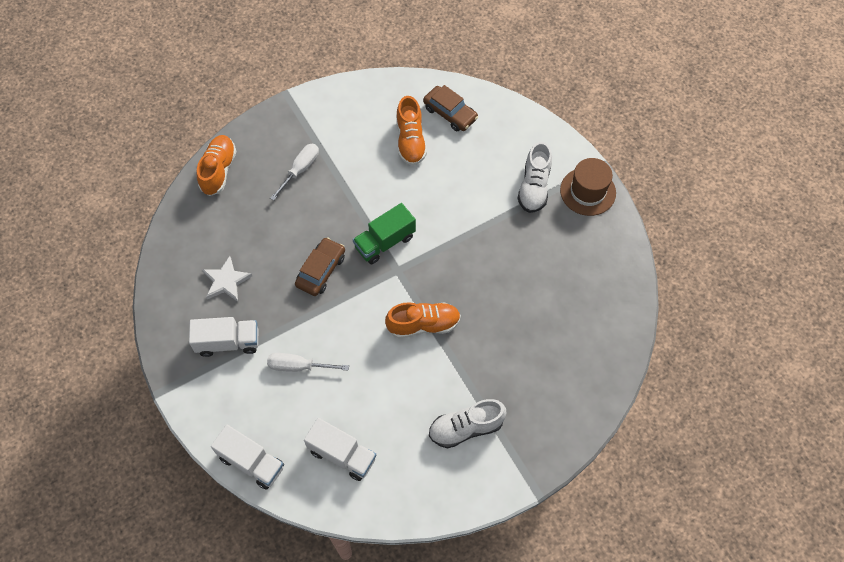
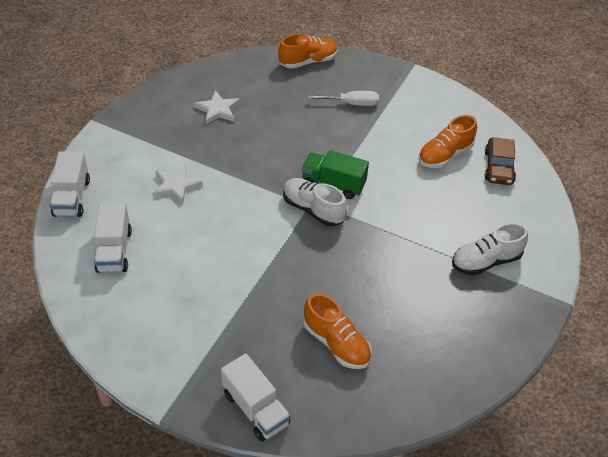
camera: 55 degrees right, 15 degrees down
(228, 342) = (166, 135): white truck -> white truck (256, 408)
(299, 366) = (176, 185): white screwdriver -> white star
(321, 270) = (272, 158): brown car -> none
(423, 325) = (276, 247): orange shoe -> orange shoe (336, 343)
(466, 428) = (197, 326): white shoe -> white shoe (313, 209)
(588, 191) = (522, 306): brown hat -> none

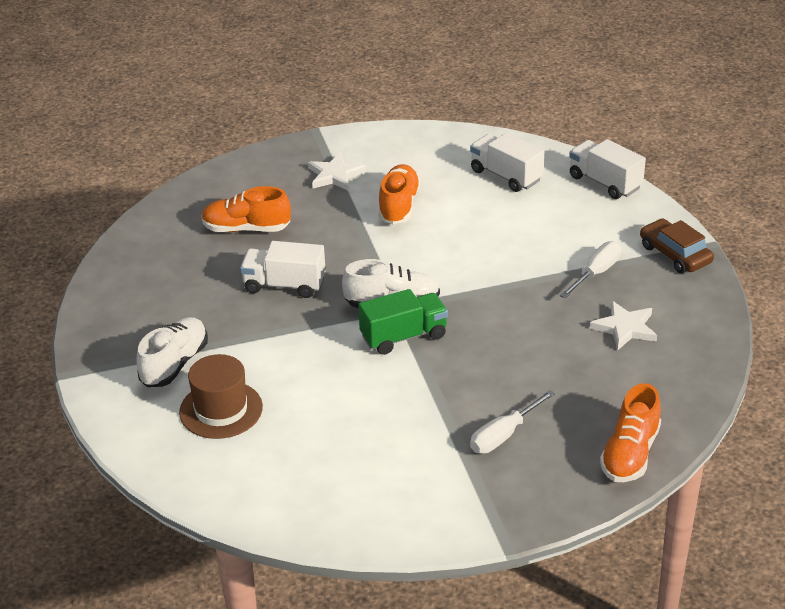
camera: 140 degrees right, 10 degrees down
(176, 185) = (541, 242): white star -> white star (335, 175)
(180, 146) = (596, 273): none -> white screwdriver
(256, 408) = (260, 165): white truck -> white truck (284, 285)
(445, 155) = (325, 446): orange shoe -> orange shoe (399, 206)
(482, 212) = (221, 410): none -> brown hat
(498, 167) = (248, 473): brown car -> brown car (675, 254)

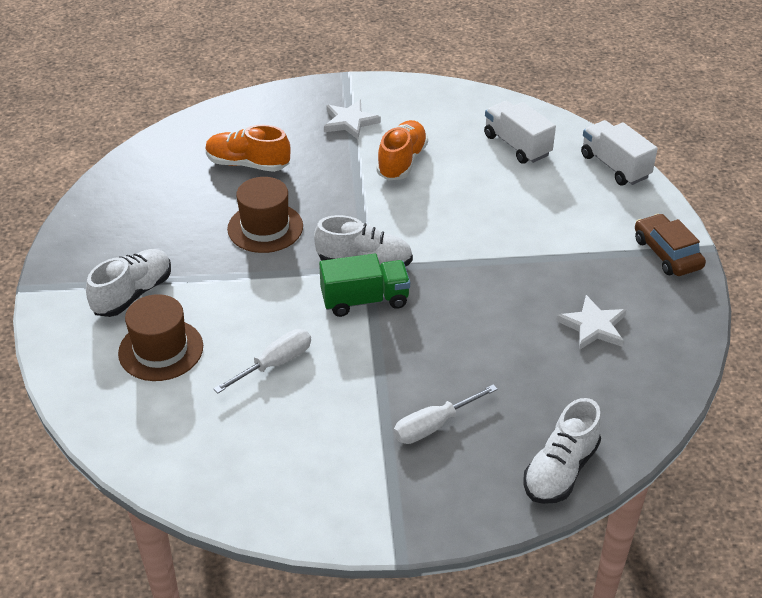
camera: 10 degrees right, 5 degrees up
(284, 285) = (265, 228): white truck -> brown hat
(596, 273) = (579, 262): white screwdriver -> white screwdriver (275, 364)
(630, 454) = (560, 470): orange shoe -> white shoe

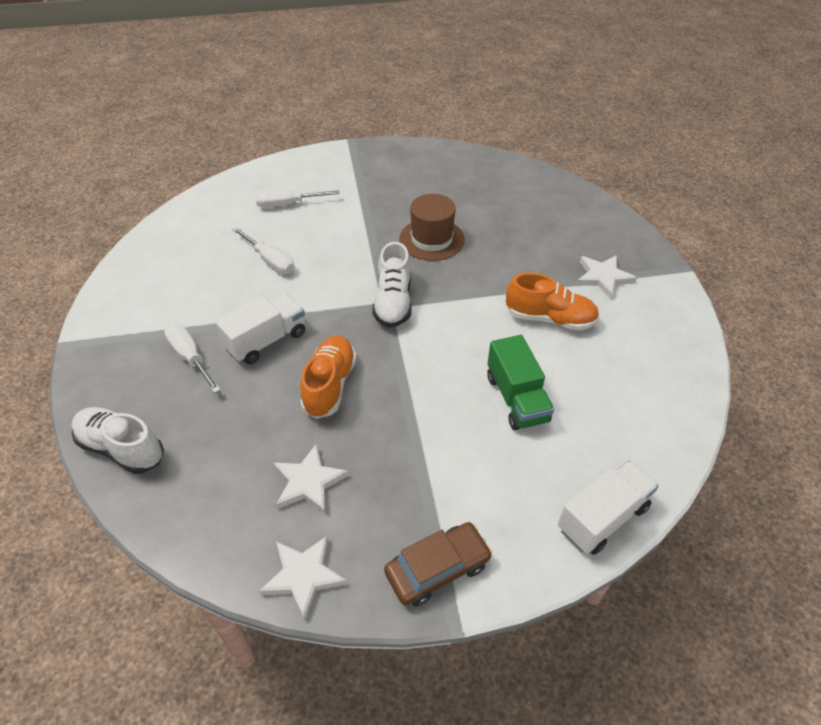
camera: 85 degrees right, 5 degrees up
(133, 294) = (346, 184): white shoe -> none
(161, 350) = (288, 204): brown hat -> white screwdriver
(248, 164) = (515, 221): orange shoe -> orange shoe (330, 385)
(365, 300) = (344, 305): green truck -> green truck (516, 398)
(517, 145) = (611, 414): white truck -> white truck (266, 341)
(683, 328) = (304, 576): none -> white star

